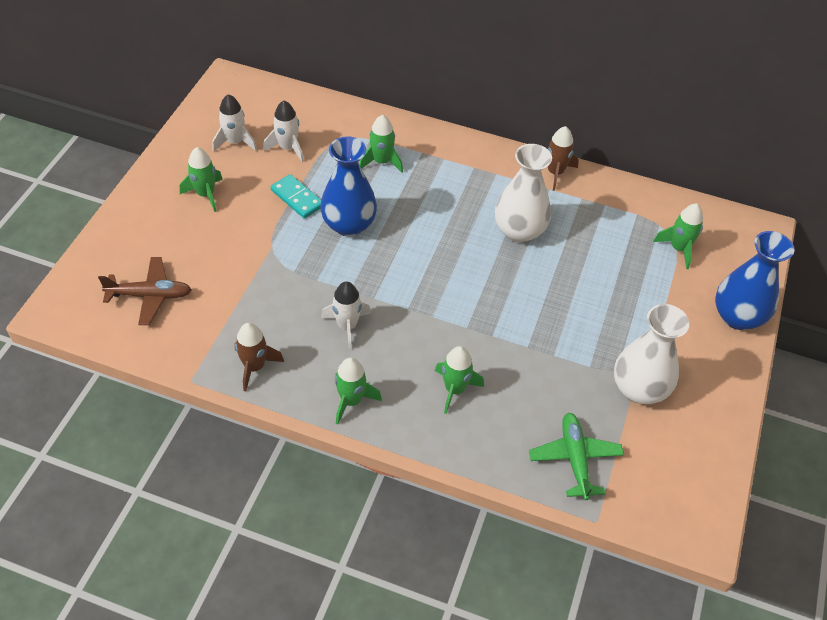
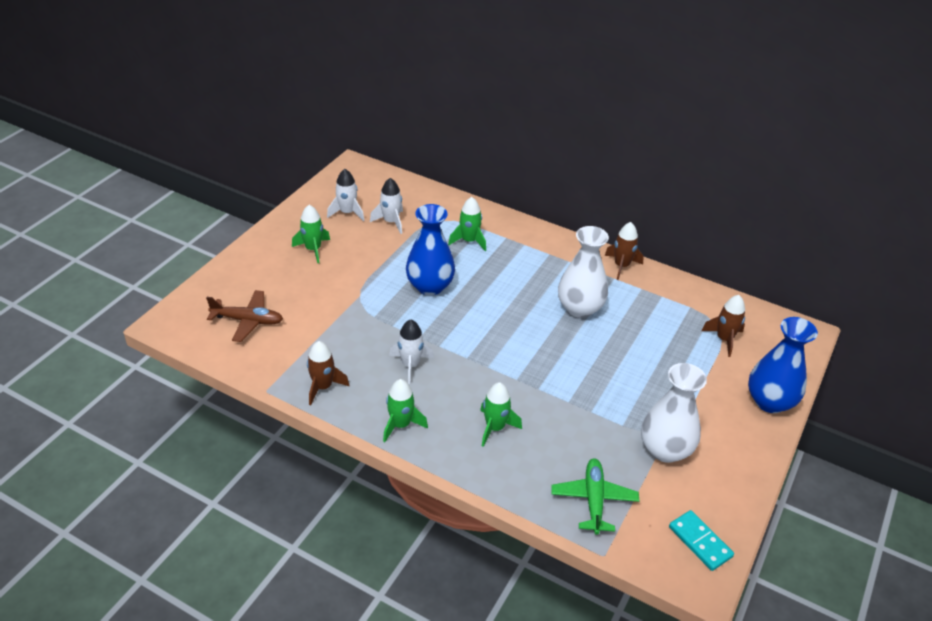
camera: 10 degrees right, 10 degrees down
(297, 198) = (390, 261): turquoise domino -> turquoise domino (700, 542)
(679, 249) = (724, 339): green rocket -> brown rocket

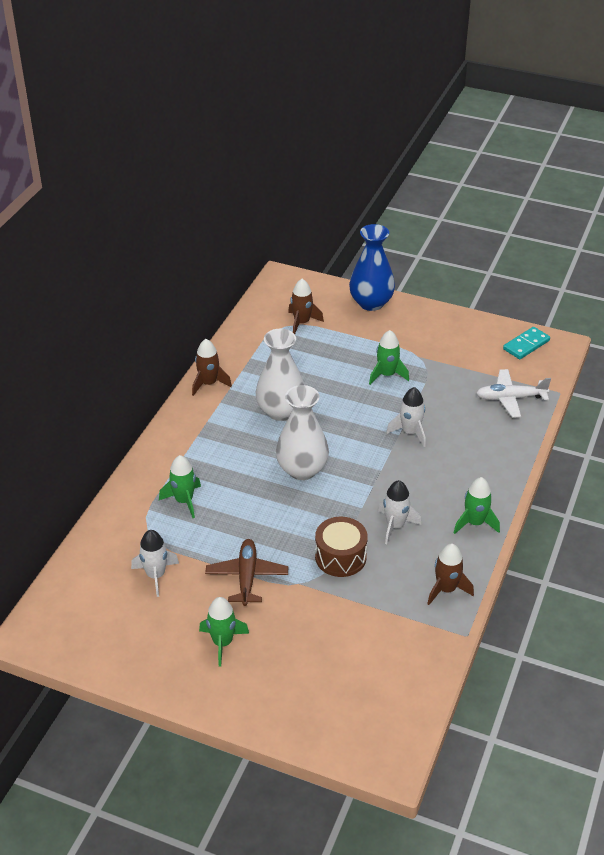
camera: 95 degrees left, 0 degrees up
(248, 321) = (366, 678): brown plane -> brown plane (247, 577)
(347, 213) = (141, 622): white rocket -> white rocket (410, 432)
(382, 324) = (340, 557): none -> brown drum
(430, 286) = (270, 525): blue vase -> none
(495, 428) = (456, 459): green rocket -> green rocket (387, 375)
(593, 500) = (510, 398): green plane -> white plane
(665, 449) = (443, 360): white vase -> white vase (302, 469)

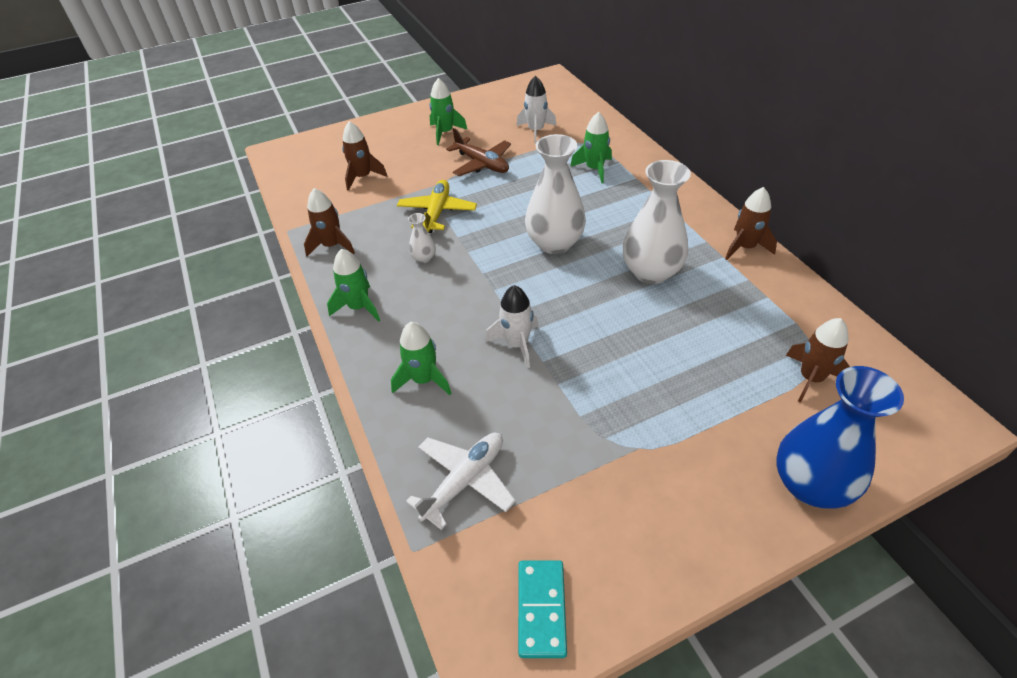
camera: 135 degrees right, 5 degrees up
(340, 557) = (437, 212): brown drum -> yellow plane
(352, 647) = (363, 177): none -> brown rocket
(387, 375) = (630, 390): green rocket -> green rocket (424, 379)
(395, 526) = (424, 258): white rocket -> white vase

